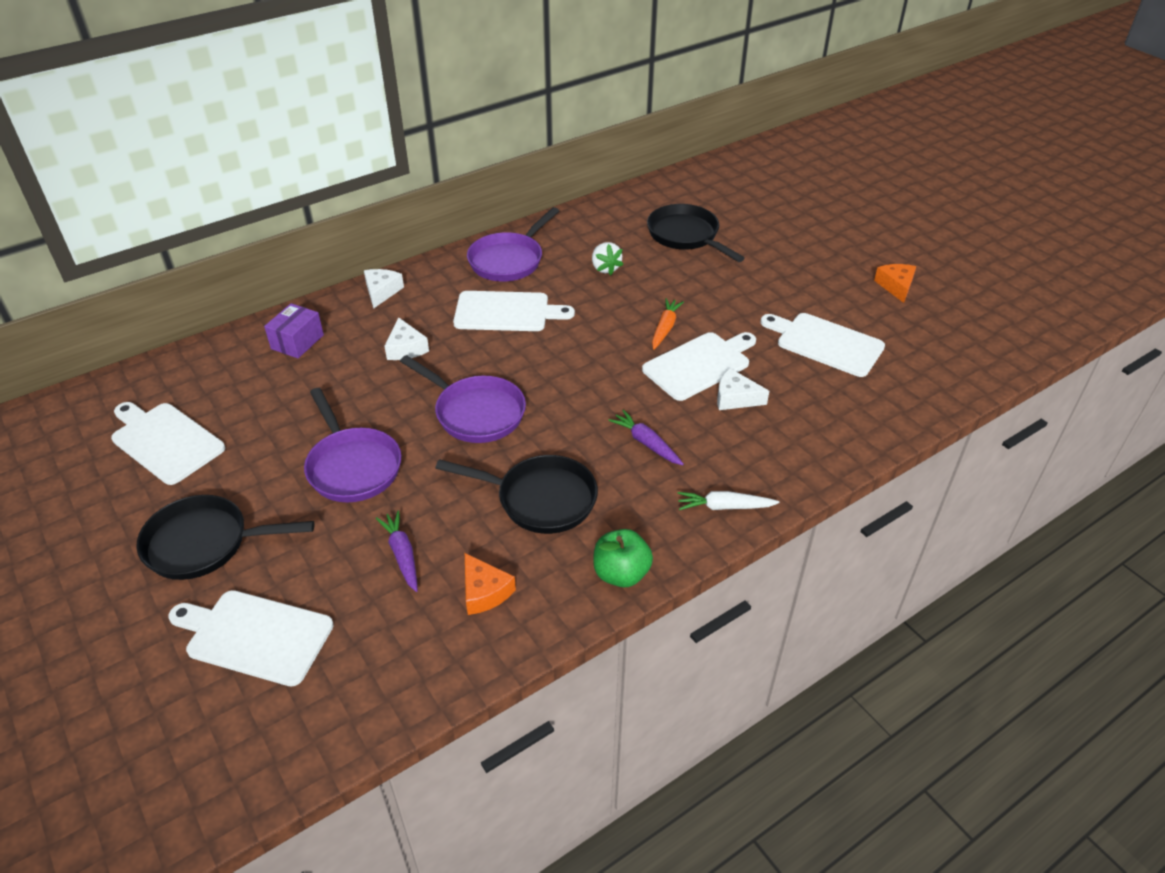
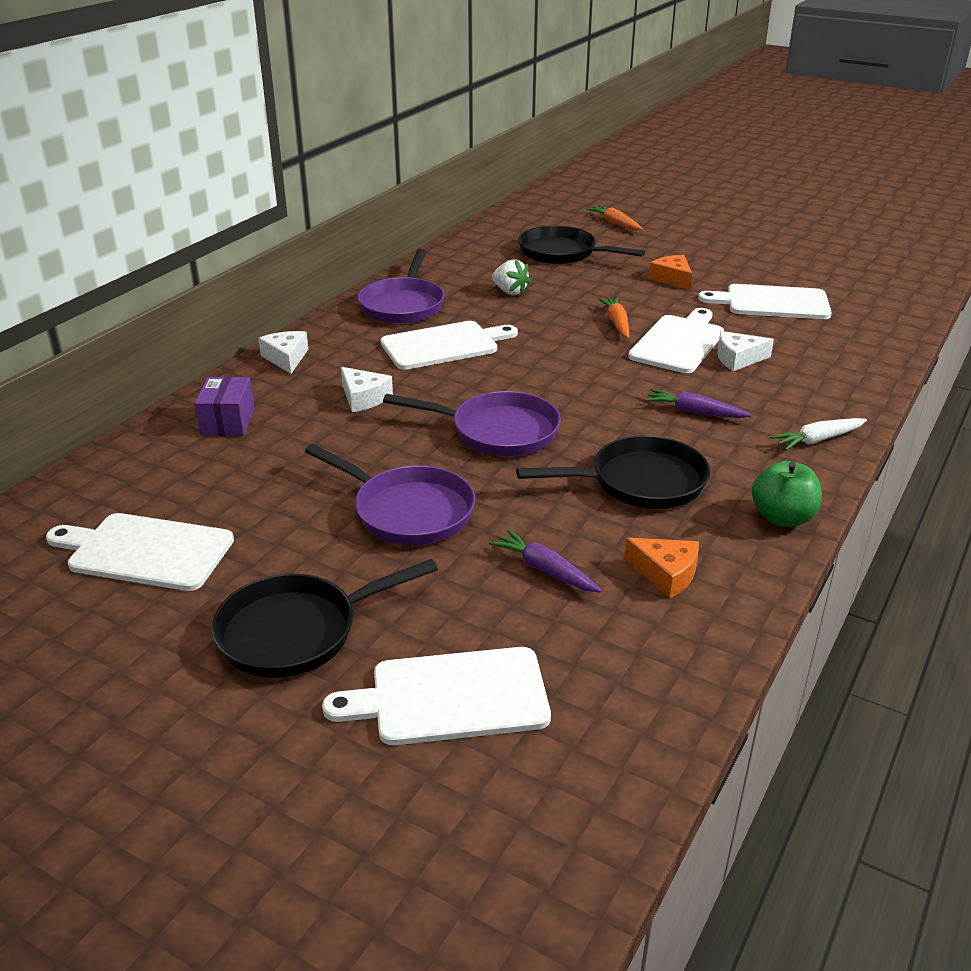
camera: 25 degrees left, 10 degrees down
(764, 211) = (615, 223): none -> orange carrot
(896, 286) = (786, 252): orange cheese -> orange cheese (672, 279)

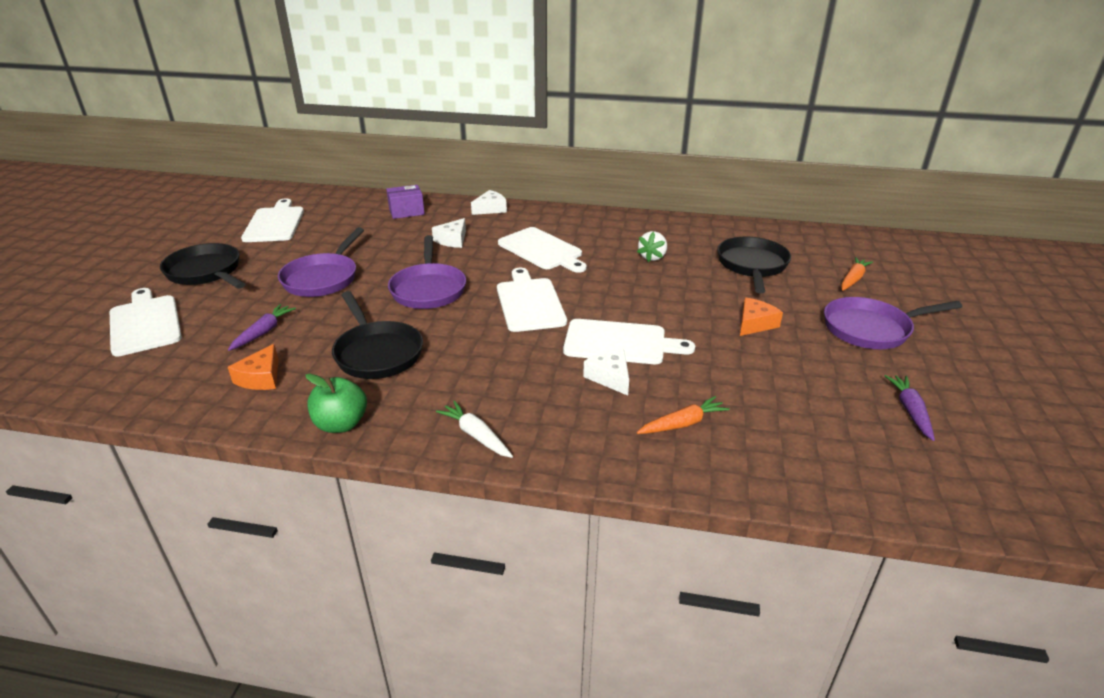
camera: 70 degrees right, 0 degrees up
(403, 305) = (593, 226): purple pan -> purple pan (871, 329)
(617, 323) = (634, 309): orange carrot -> orange carrot (683, 423)
(694, 412) = (496, 364): purple carrot -> purple carrot (910, 411)
(772, 302) = (756, 386): white cutting board -> white cutting board (530, 302)

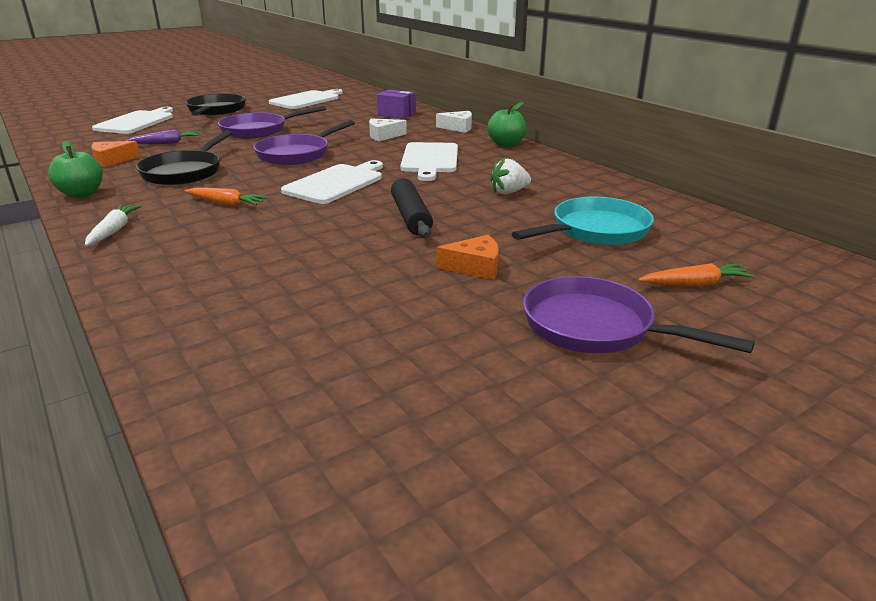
camera: 45 degrees right, 5 degrees down
(559, 213) = (506, 144): none -> green apple
(610, 377) = (265, 243): white cheese -> none
(619, 343) = (329, 228): white cutting board -> none
(643, 306) = (411, 217): none -> black rolling pin
(683, 423) = (230, 292): orange carrot -> orange carrot (226, 204)
(752, 266) = (595, 231): black pan -> turquoise pan
(910, 411) = (442, 405): purple carrot -> none

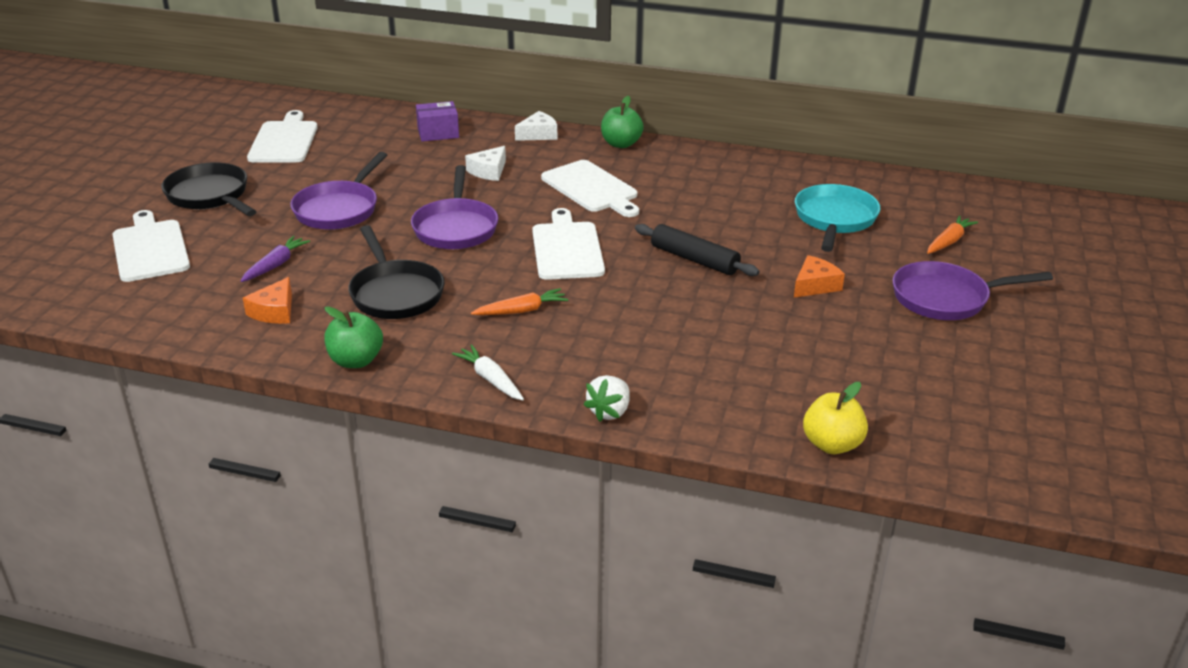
camera: 40 degrees left, 5 degrees up
(207, 393) = (832, 444): none -> yellow apple
(509, 192) = (719, 203): white strawberry -> white strawberry (609, 412)

